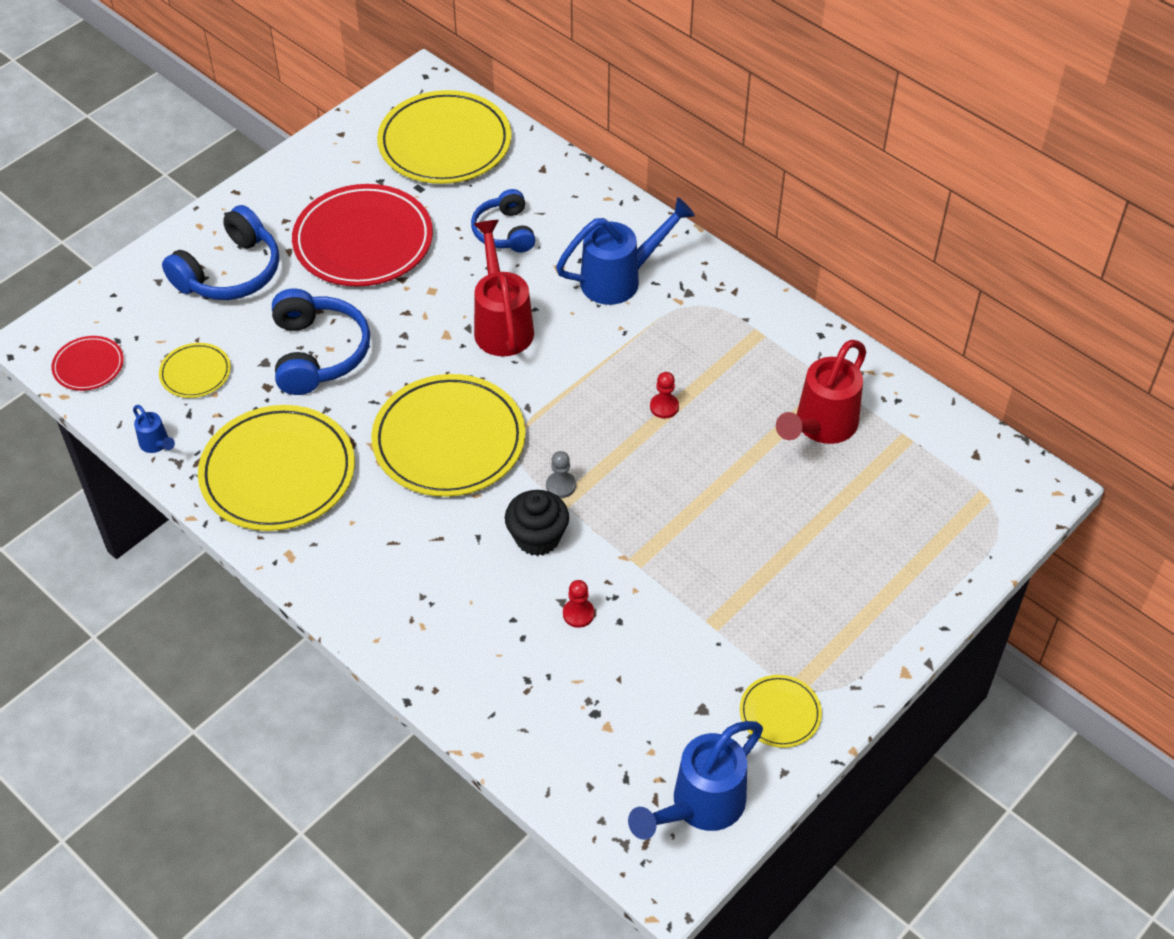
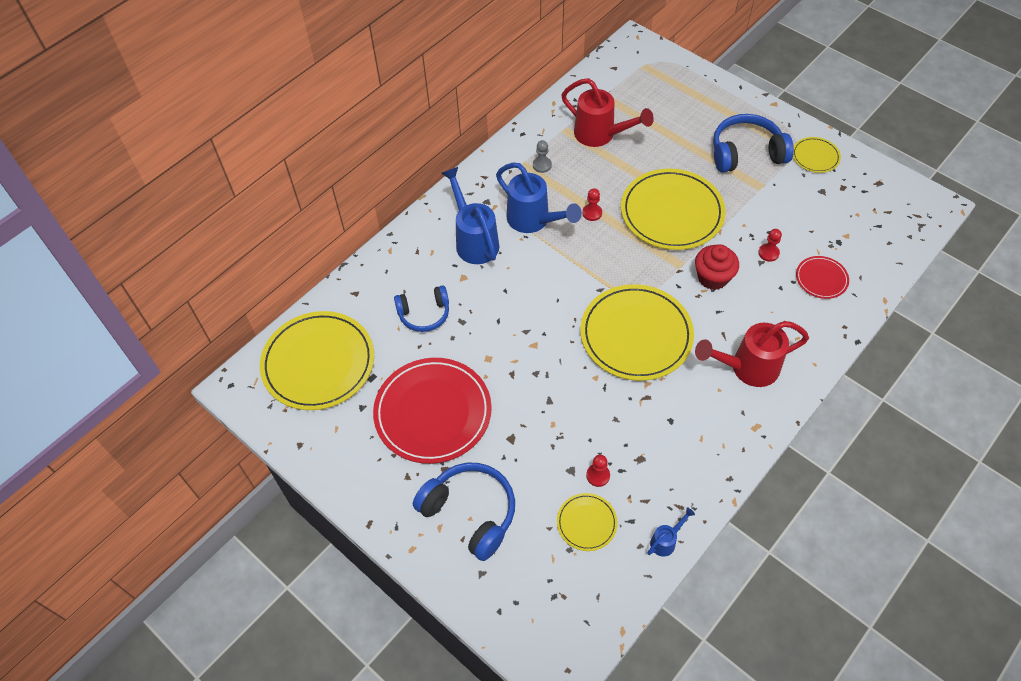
camera: 90 degrees left, 5 degrees up
(88, 366) = (586, 616): red plate -> red plate (821, 279)
(253, 387) = (598, 475): none -> red pawn
(278, 473) = (681, 445): yellow plate -> yellow plate (671, 212)
(318, 353) = (558, 432): blue headphones -> blue headphones (746, 153)
(501, 324) = (521, 310): red watering can -> red watering can (746, 368)
(537, 537) = (712, 277): black cupcake -> red cupcake
(561, 486) = (667, 267): grey pawn -> grey pawn (542, 165)
(699, 807) = (887, 192): blue watering can -> blue watering can (534, 221)

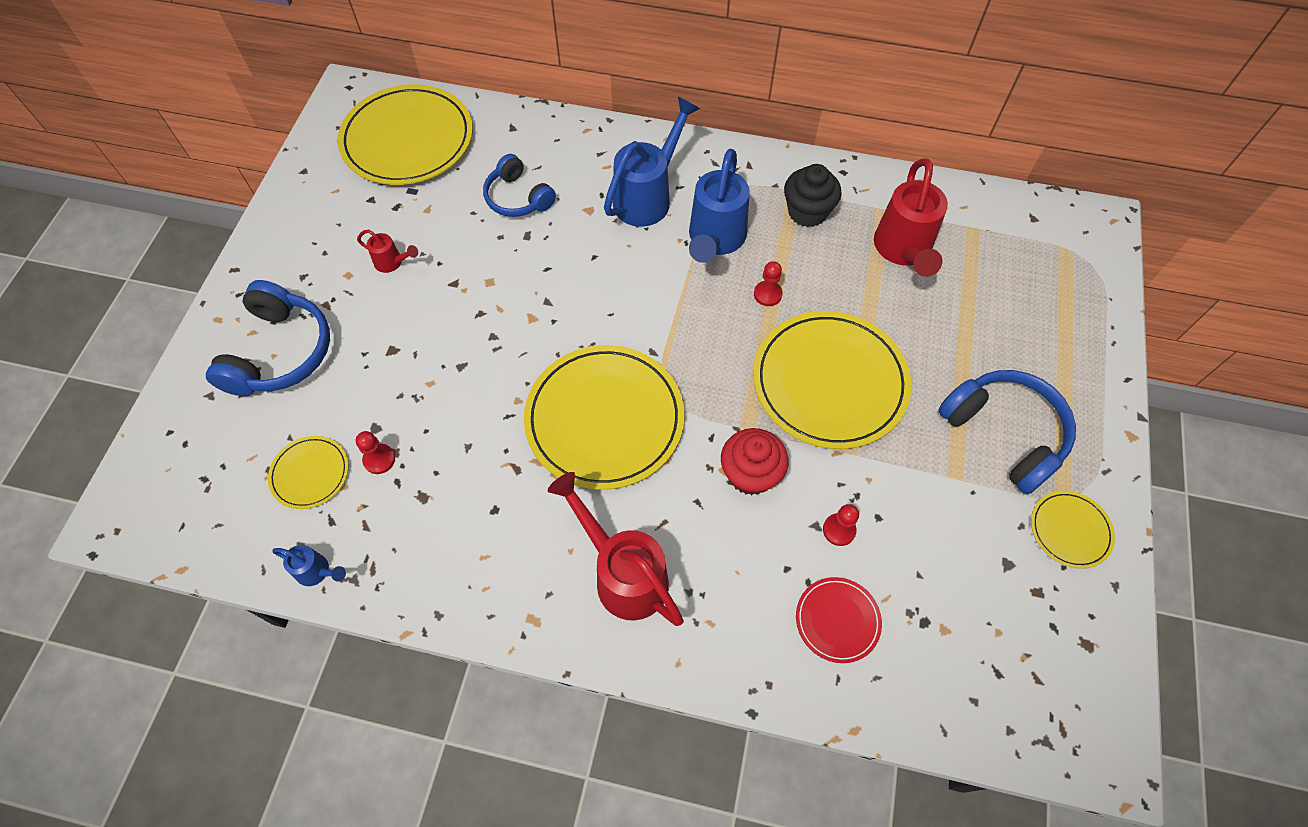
camera: 60 degrees right, 5 degrees up
(433, 412) = (392, 263): red plate -> red watering can
(542, 165) = (807, 212): grey pawn -> black cupcake

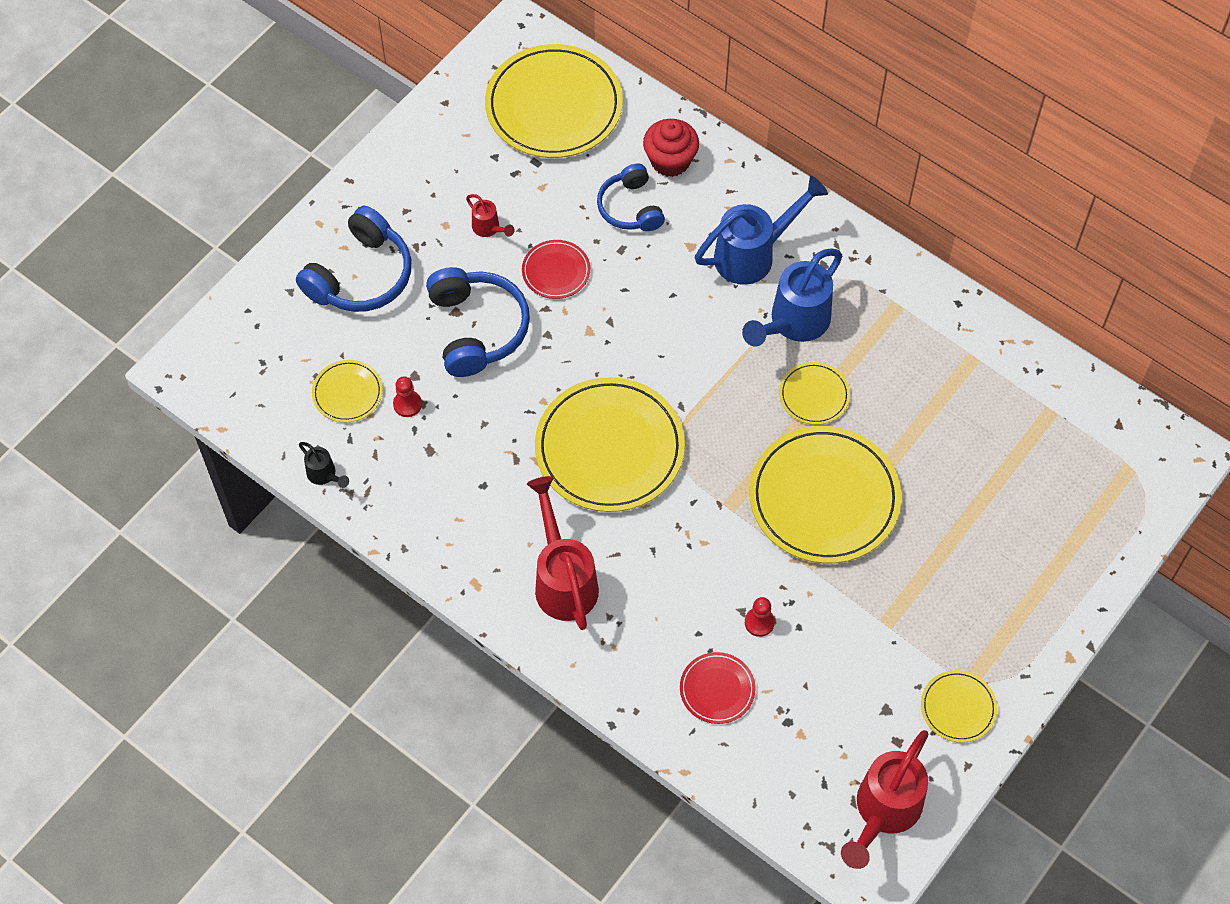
camera: 25 degrees right, 0 degrees up
(318, 572) = (324, 475): blue watering can -> black watering can
(474, 277) = (556, 271): none -> red plate
(750, 474) = (710, 546): red cupcake -> red cupcake (670, 161)
(767, 294) = (814, 395): red pawn -> yellow plate
(807, 212) = (898, 330): black cupcake -> none
(903, 251) = (967, 406): red watering can -> red watering can (883, 812)
(1004, 434) = (954, 607): blue headphones -> blue headphones (477, 329)

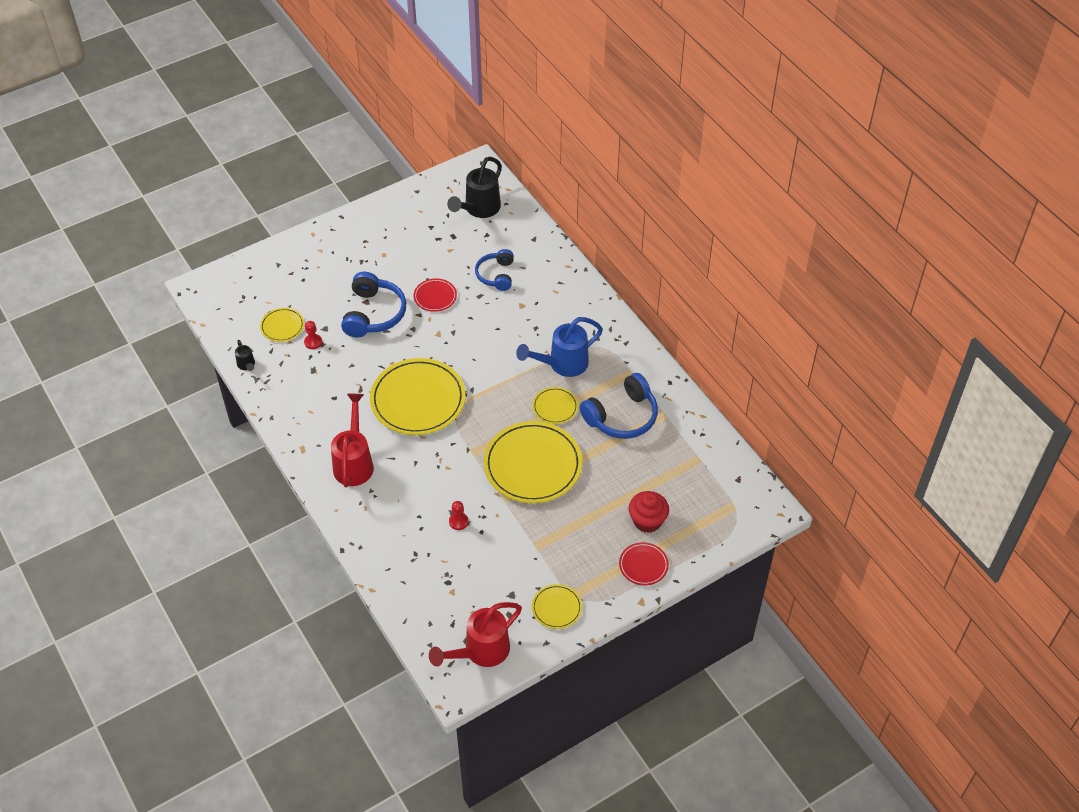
camera: 20 degrees right, 10 degrees down
(361, 275) = (322, 267): blue headphones -> blue headphones (622, 416)
(489, 229) = (408, 263): red watering can -> none
(554, 106) = (479, 209): yellow plate -> black watering can
(670, 161) = (532, 257): red cupcake -> red cupcake (647, 521)
(717, 689) = (414, 550): red plate -> red plate (643, 565)
(753, 254) = (557, 320): blue watering can -> none

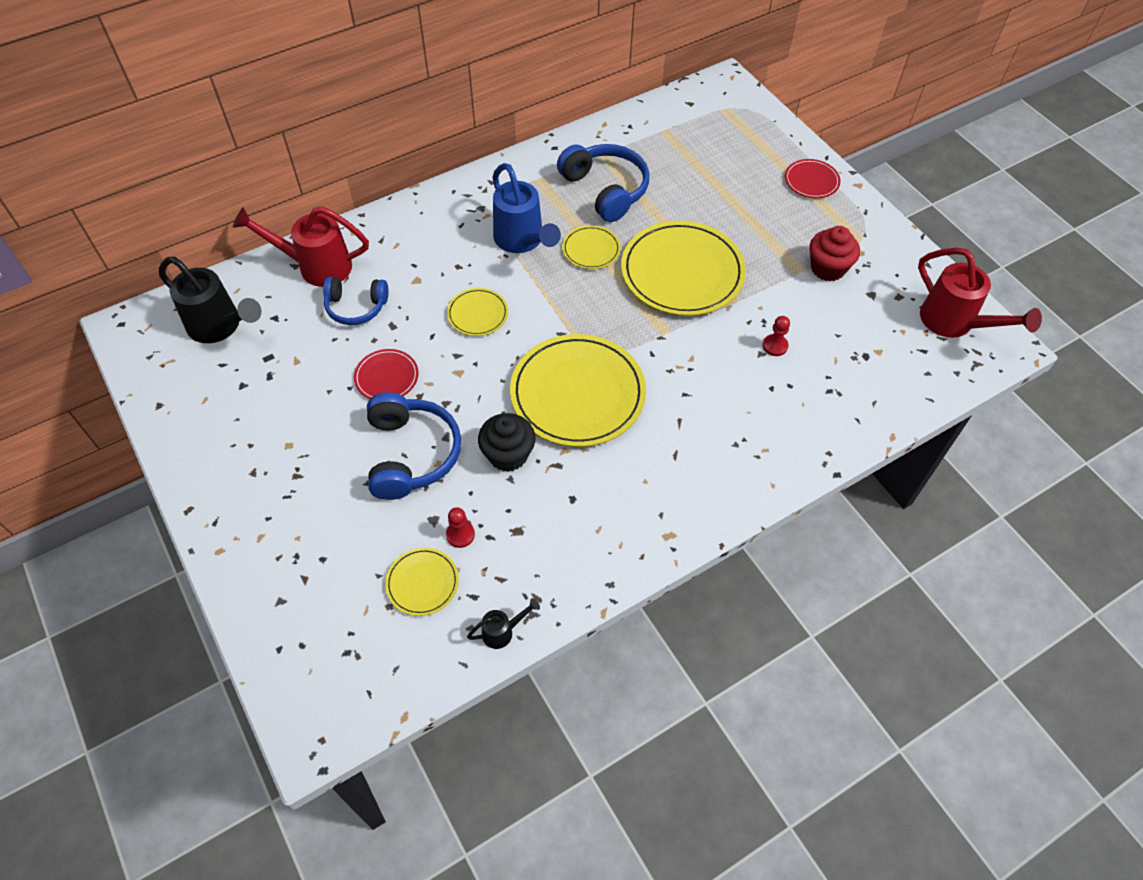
camera: 90 degrees left, 5 degrees up
(354, 462) = (689, 466): red watering can -> red watering can (315, 266)
(370, 363) = (508, 455): none -> black cupcake
(373, 314) = (411, 454): blue headphones -> blue headphones turned 75 degrees clockwise
(556, 608) = (880, 254): yellow plate -> yellow plate (477, 314)
(647, 521) = (752, 175): red cupcake -> red cupcake (828, 268)

